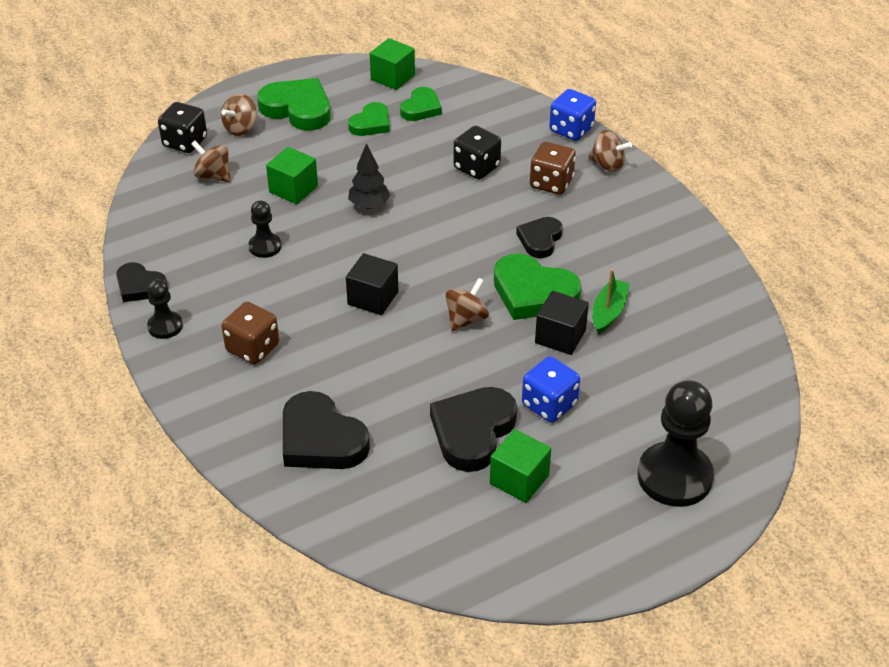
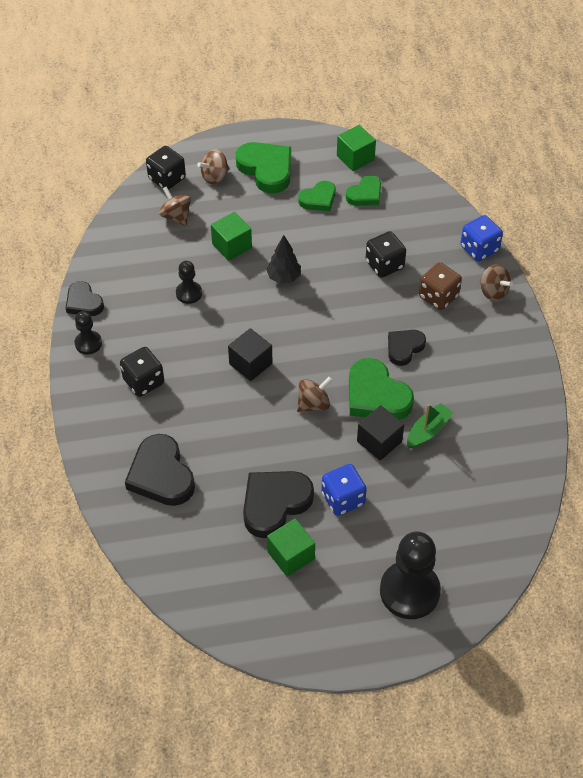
camera: 20 degrees right, 10 degrees up
(252, 348) = (143, 381): brown dice -> black dice

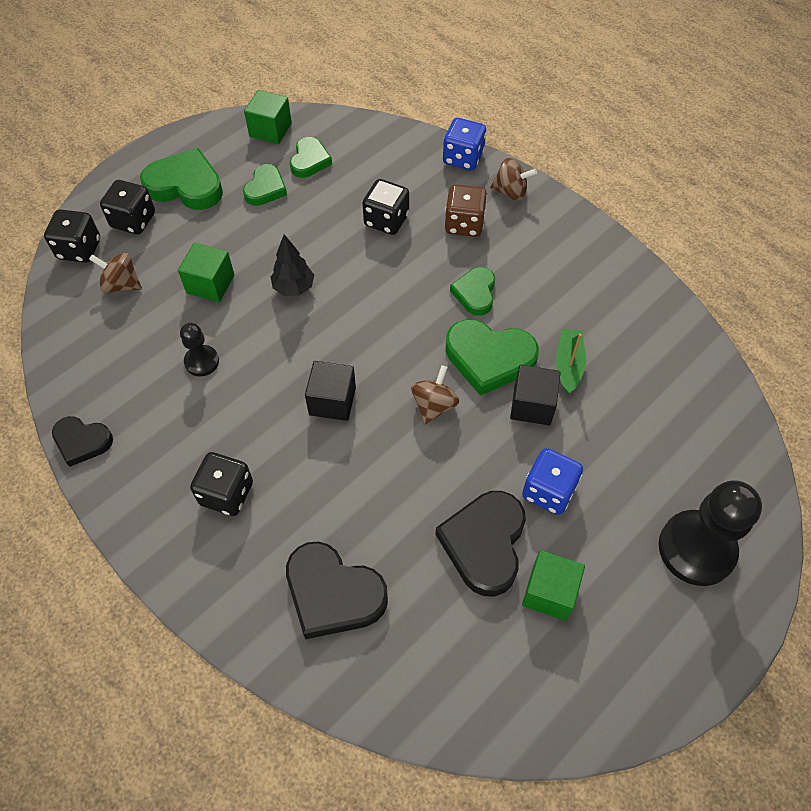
camera: 35 degrees left, 5 degrees up
(88, 343) = (124, 487): black pawn -> none
(214, 176) = (133, 220): brown spinning top -> black dice
(404, 348) = (475, 293): black heart -> green heart

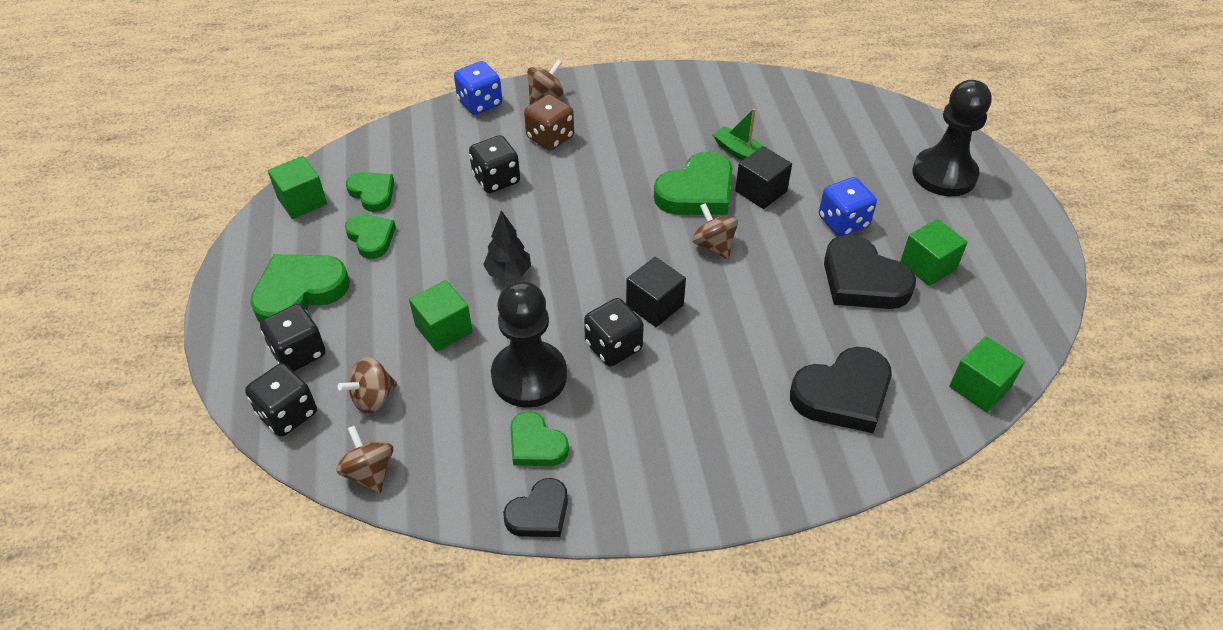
camera: 55 degrees left, 10 degrees down
(59, 323) = (370, 472): none -> brown spinning top
(202, 361) = (529, 376): black pawn -> black pawn, size x1.95
(226, 493) = (691, 423): black dice -> black dice (613, 346)
(422, 709) = (979, 387): none -> green cube
(475, 293) = (626, 167): green heart -> green heart (536, 444)

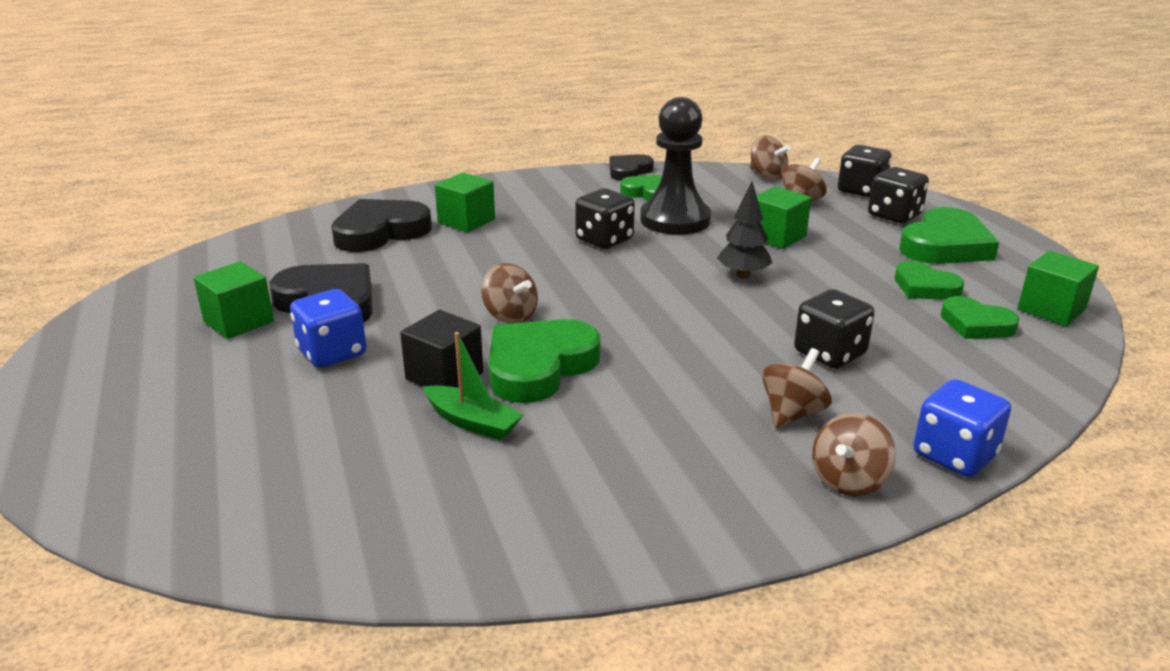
camera: 170 degrees right, 20 degrees down
(550, 137) = (792, 413): brown dice -> brown spinning top
(654, 305) = (571, 267): black cube -> none
(944, 174) = (139, 426): black pawn -> none
(979, 387) = (243, 245): green cube -> green cube (466, 221)

